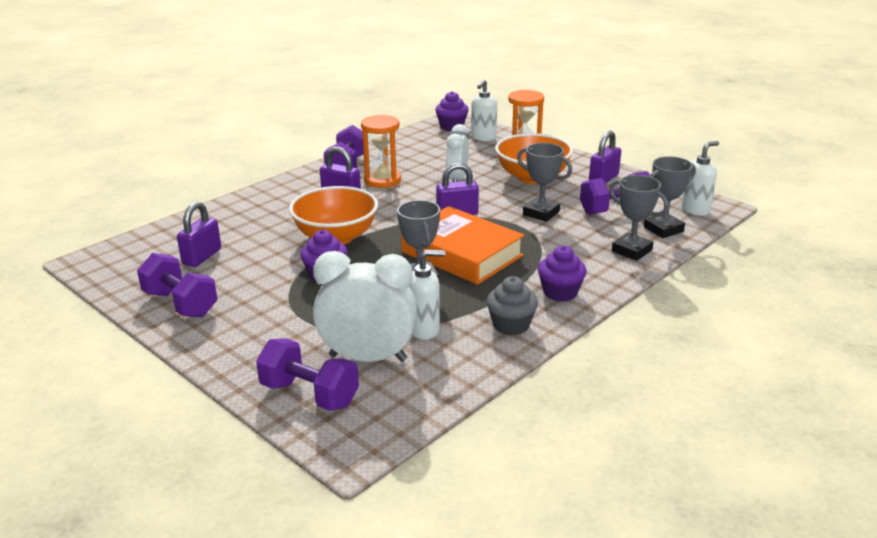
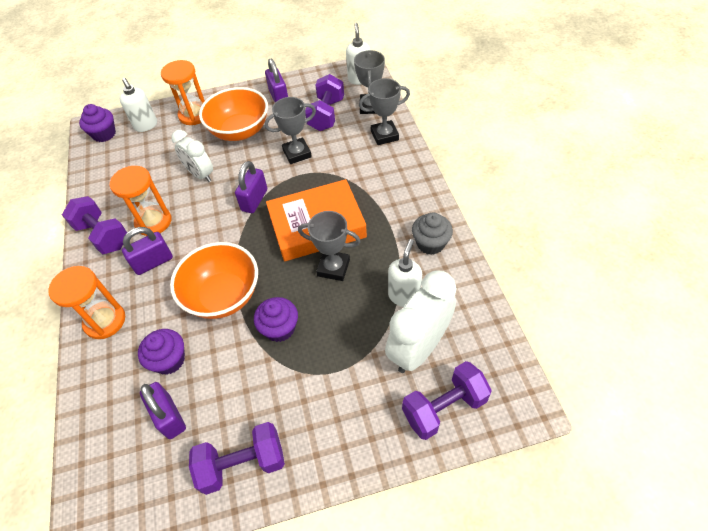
camera: 55 degrees left, 25 degrees up
(267, 199) = (105, 321): none -> orange hourglass
(560, 292) = (409, 197): purple cupcake -> purple cupcake (169, 360)

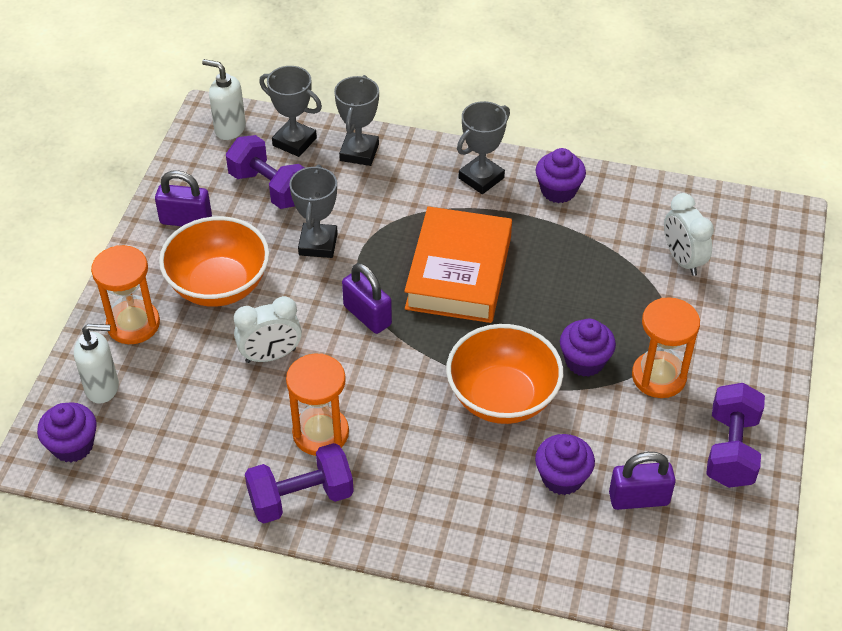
camera: 65 degrees left, 5 degrees down
(105, 321) = (458, 530): orange hourglass -> orange hourglass (658, 376)
(153, 262) = (395, 453): purple padlock -> none
(333, 268) = (533, 283): grey trophy -> grey trophy (481, 178)
(404, 296) = (612, 242): white soap dispenser -> none
(418, 348) = (682, 260): white clock -> white clock, size x0.64
(430, 243) = (558, 190): grey cupcake -> purple cupcake
(444, 407) = (757, 271): purple dumbbell -> none

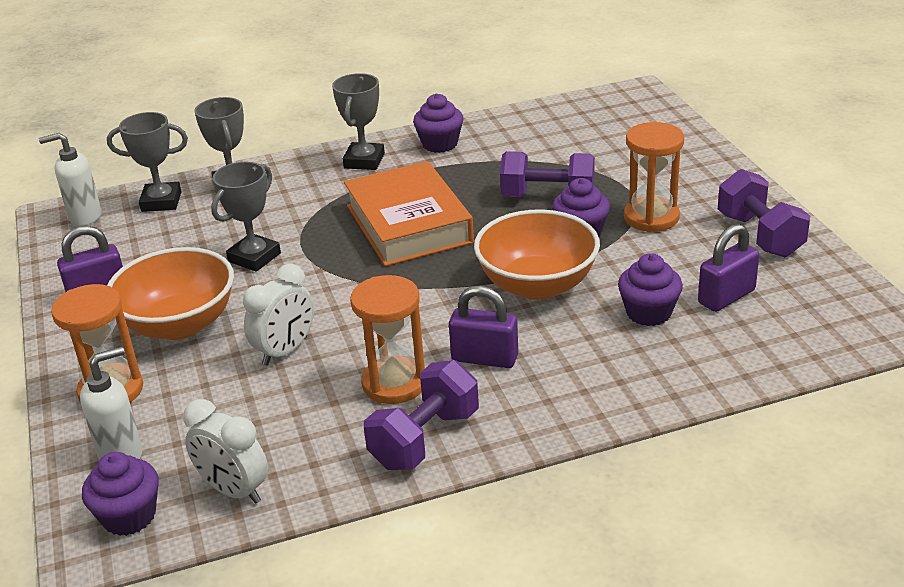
camera: 30 degrees left, 15 degrees down
(269, 188) = (166, 240): purple dumbbell -> purple dumbbell (548, 197)
(318, 244) = (254, 257): grey trophy -> grey trophy turned 60 degrees clockwise
(367, 315) = (353, 284): purple padlock -> purple padlock (485, 358)
(682, 260) = (587, 145): white clock -> white clock (234, 490)

